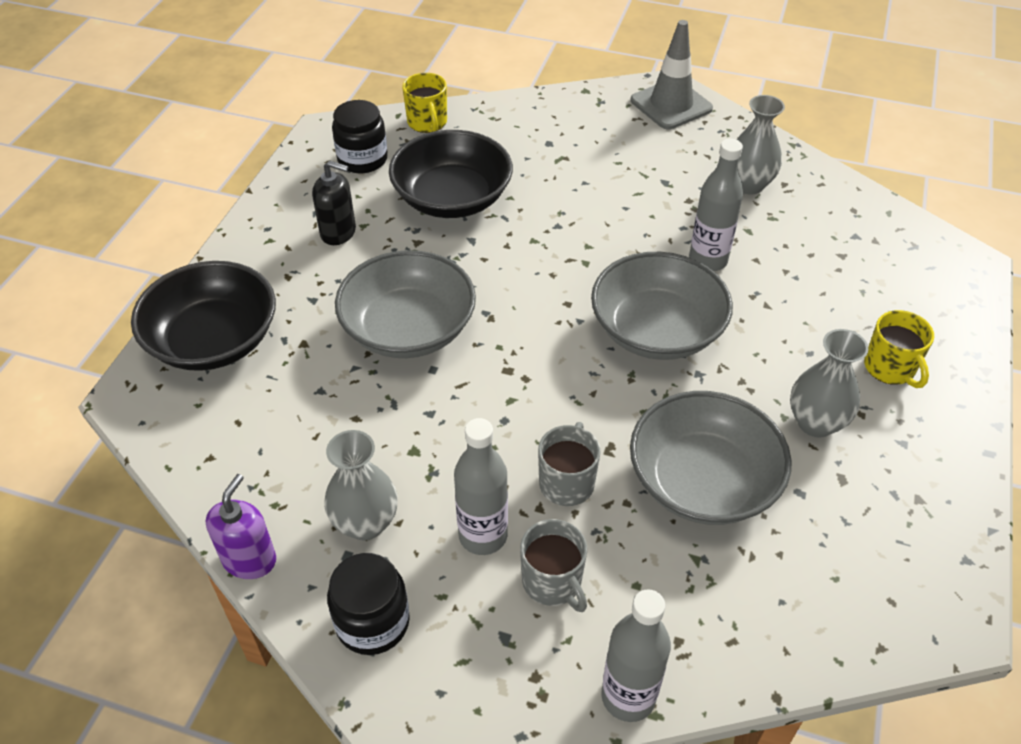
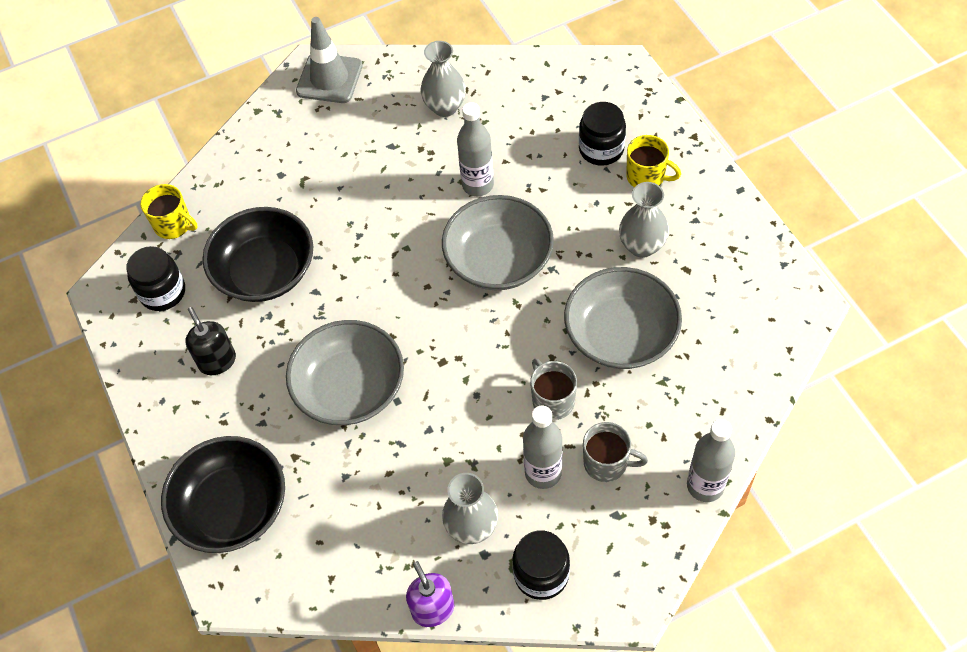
camera: 40 degrees left, 10 degrees up
(338, 232) = (217, 361): black soap dispenser -> black soap dispenser turned 90 degrees counterclockwise
(866, 313) = (601, 149): none -> black jar

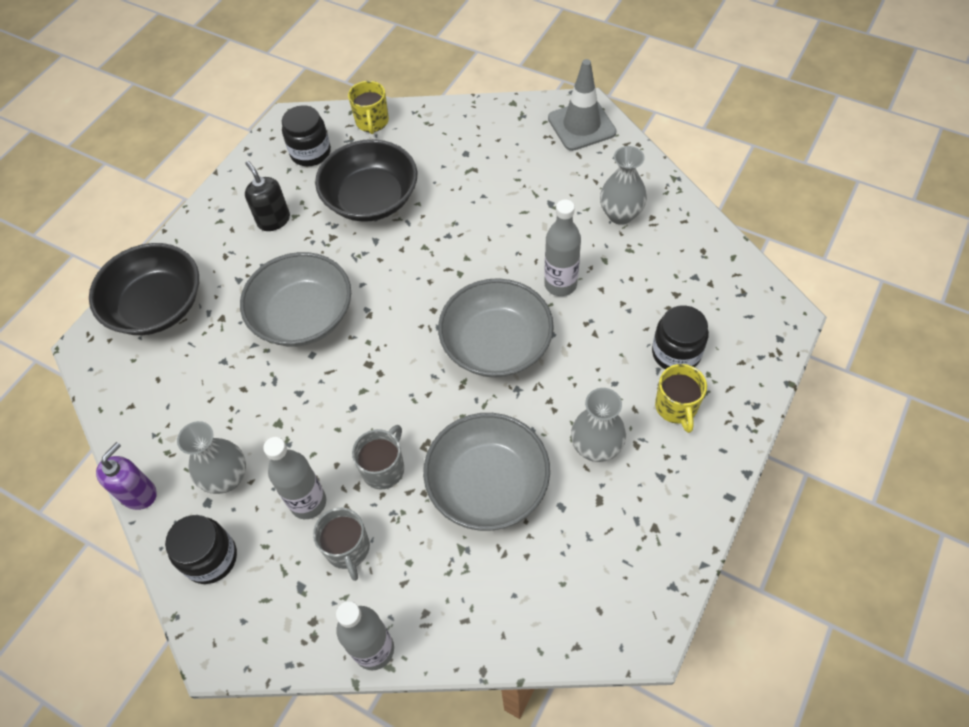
camera: 55 degrees right, 0 degrees up
(217, 361) = (273, 220): black soap dispenser -> black soap dispenser turned 60 degrees counterclockwise

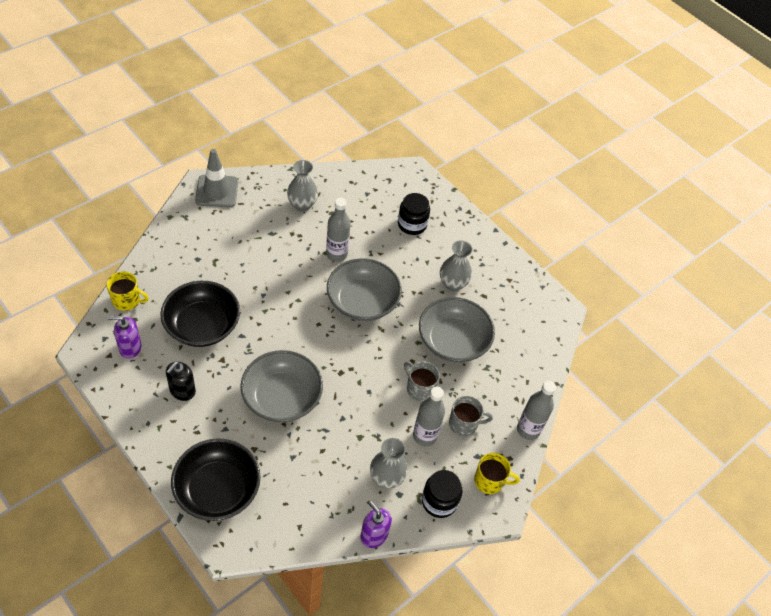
camera: 80 degrees left, 5 degrees down
(273, 220) = (182, 391): black soap dispenser -> black soap dispenser turned 45 degrees counterclockwise
(310, 152) = (130, 348): black jar -> purple soap dispenser
(676, 407) = (445, 239): yellow mug -> yellow mug (489, 481)

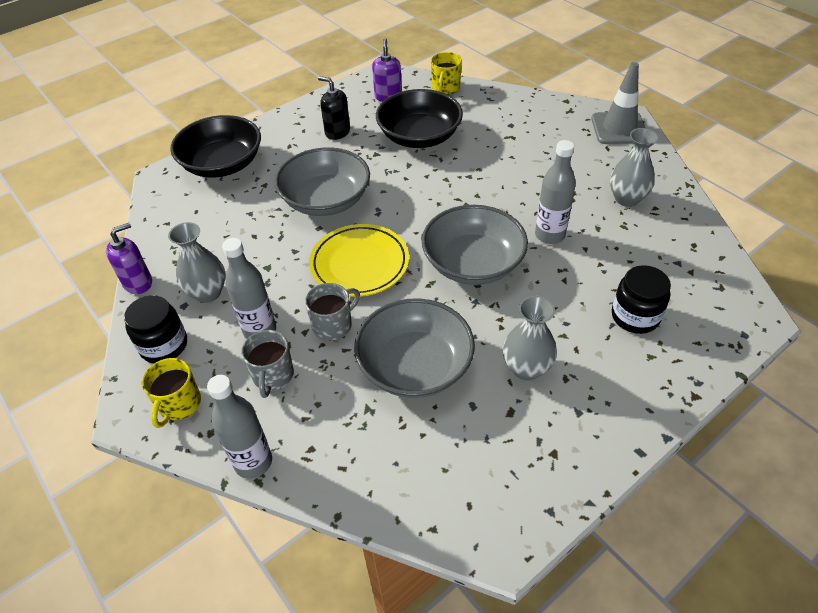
camera: 100 degrees right, 5 degrees down
(360, 372) = (360, 264): none -> yellow plate

